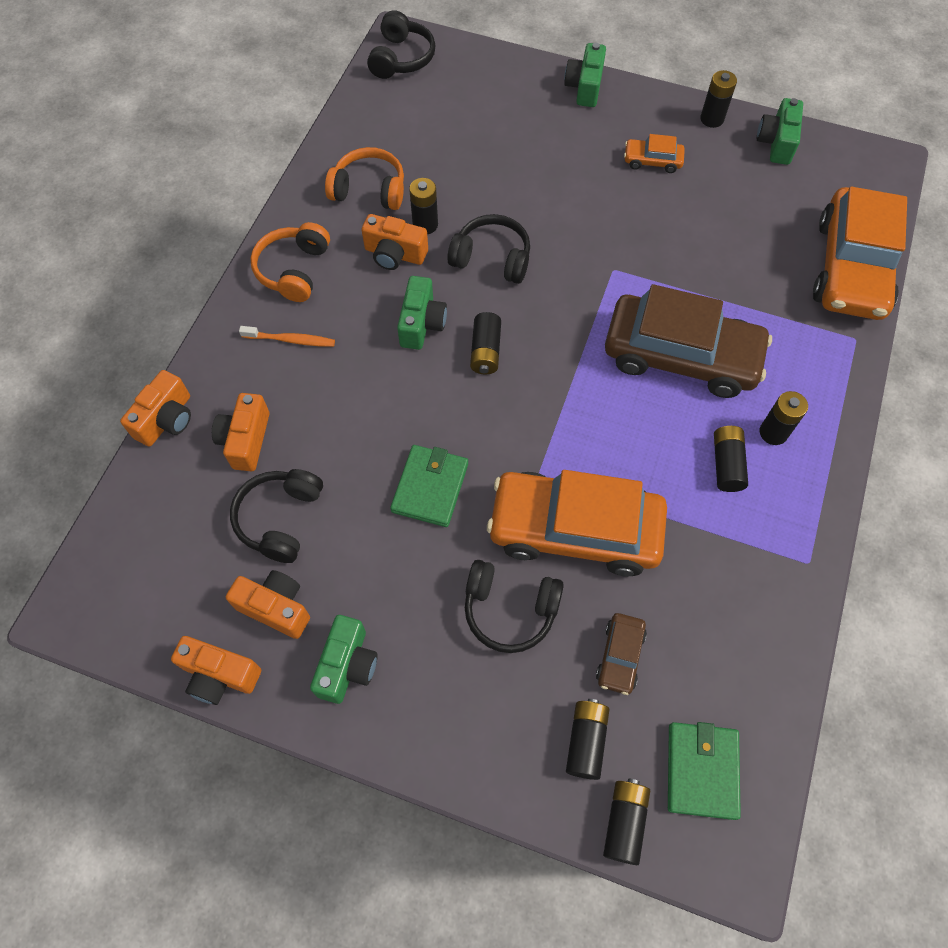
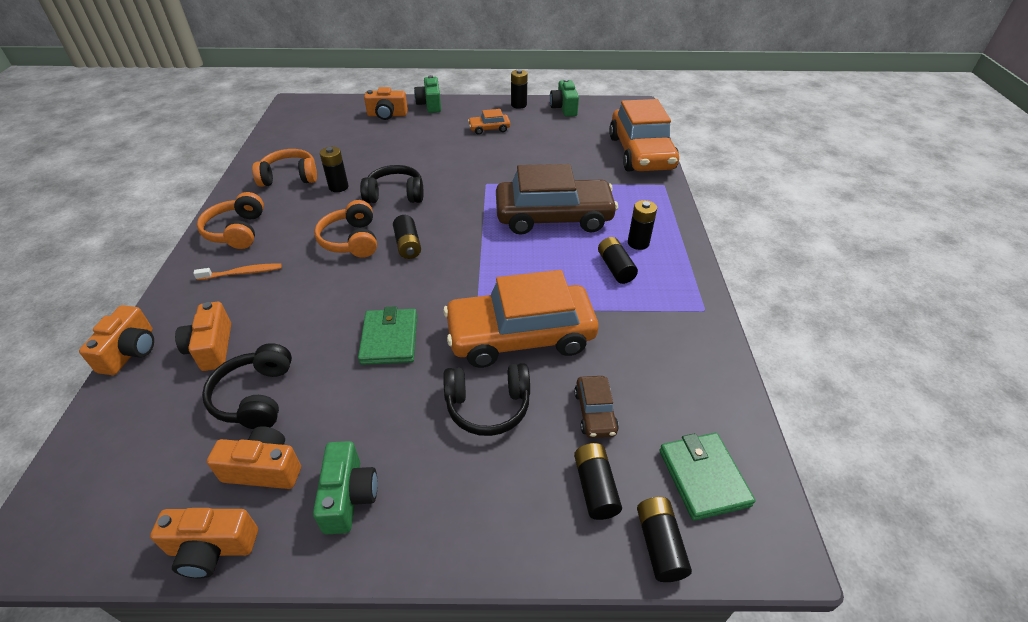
camera: 20 degrees left, 20 degrees down
(395, 254) = (319, 207): orange camera -> orange camera (387, 115)
(401, 58) = (297, 111): black headphones -> none
(421, 323) = (351, 240): green camera -> orange headphones

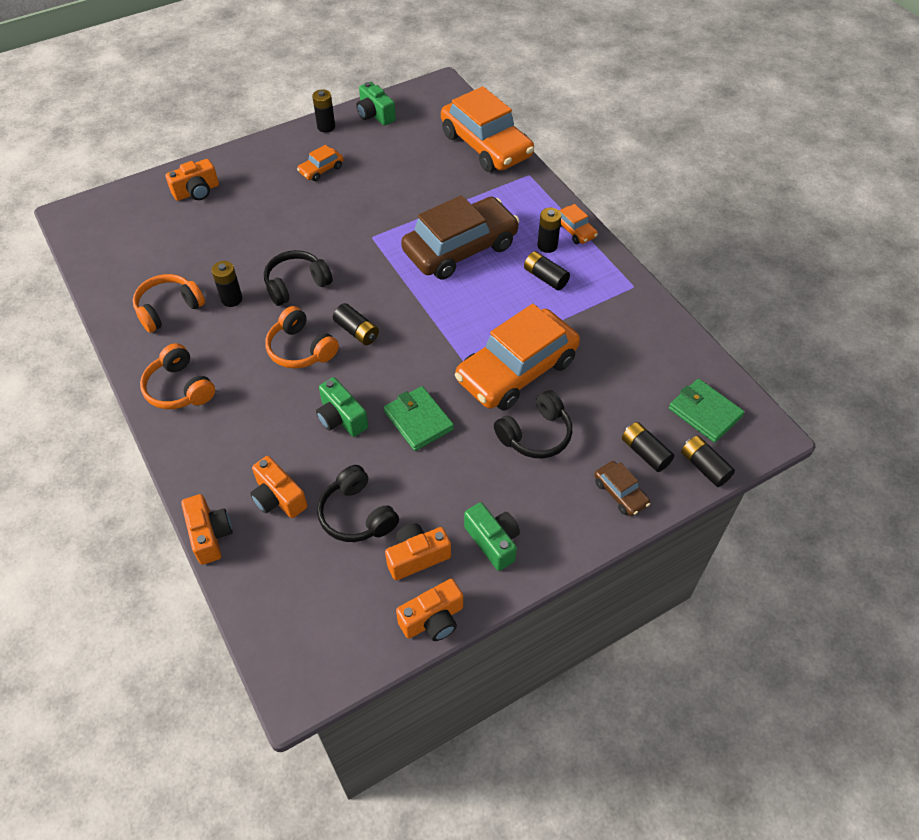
camera: 30 degrees left, 10 degrees up
(242, 273) = (231, 424): orange toothbrush -> none
(430, 104) = (231, 160): green camera -> green camera (341, 418)
(595, 412) = (610, 403): brown car -> brown car (620, 493)
(676, 240) = (574, 230): none -> orange car

